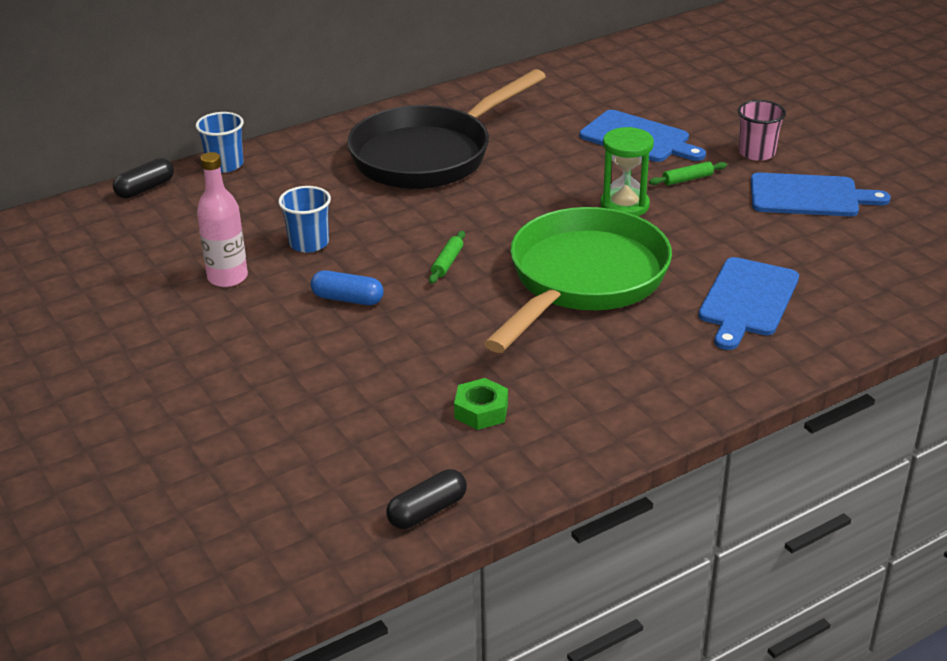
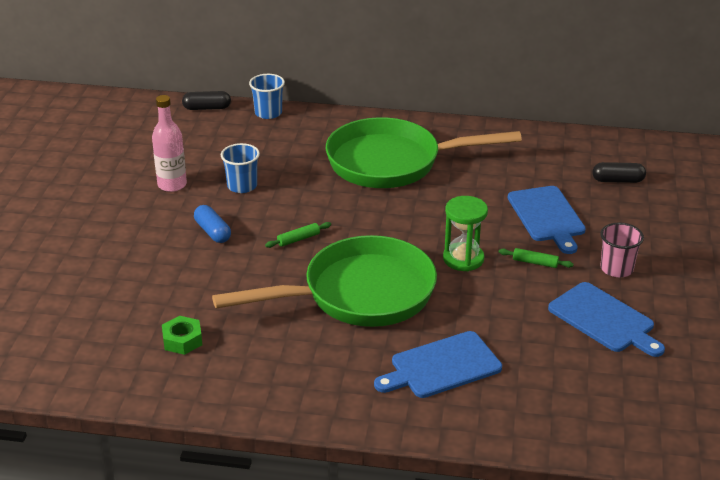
camera: 40 degrees right, 0 degrees up
(427, 511) = (74, 379): black capsule -> black capsule (617, 180)
(429, 155) = (392, 163): black pan -> green pan

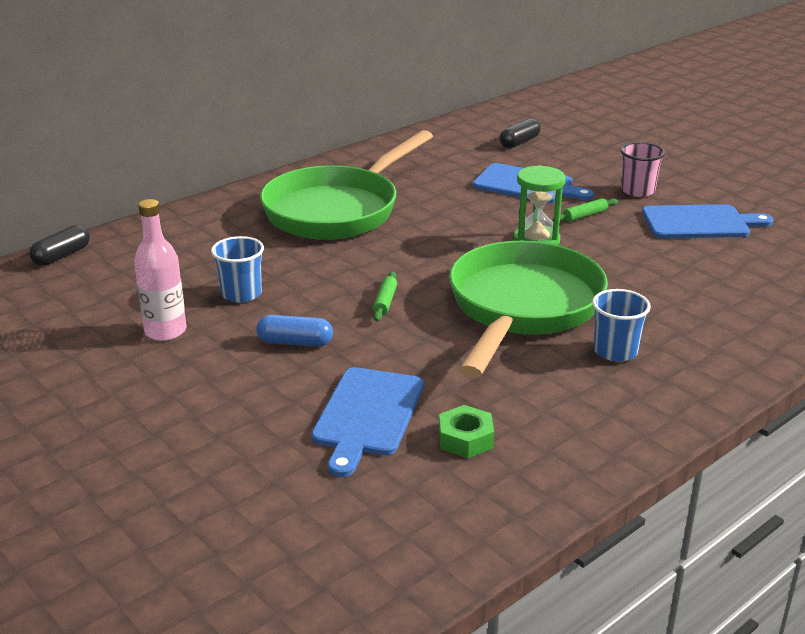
camera: 50 degrees left, 5 degrees down
(268, 113) = (139, 230): blue cup -> blue cup (615, 351)
(442, 366) = (684, 314): blue cutting board -> blue cutting board (367, 415)

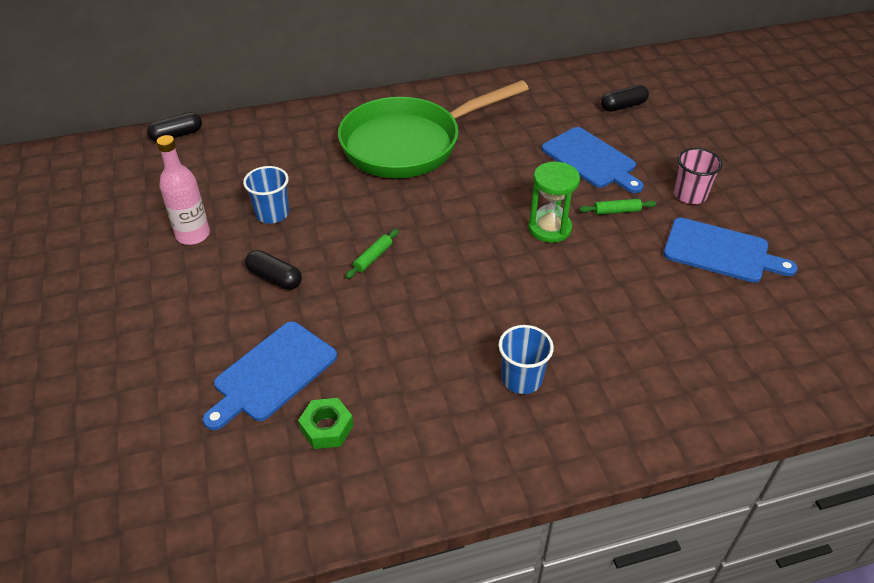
camera: 25 degrees right, 15 degrees up
(295, 342) = (274, 278): blue capsule -> black capsule
(522, 308) = (478, 302): green pan -> none

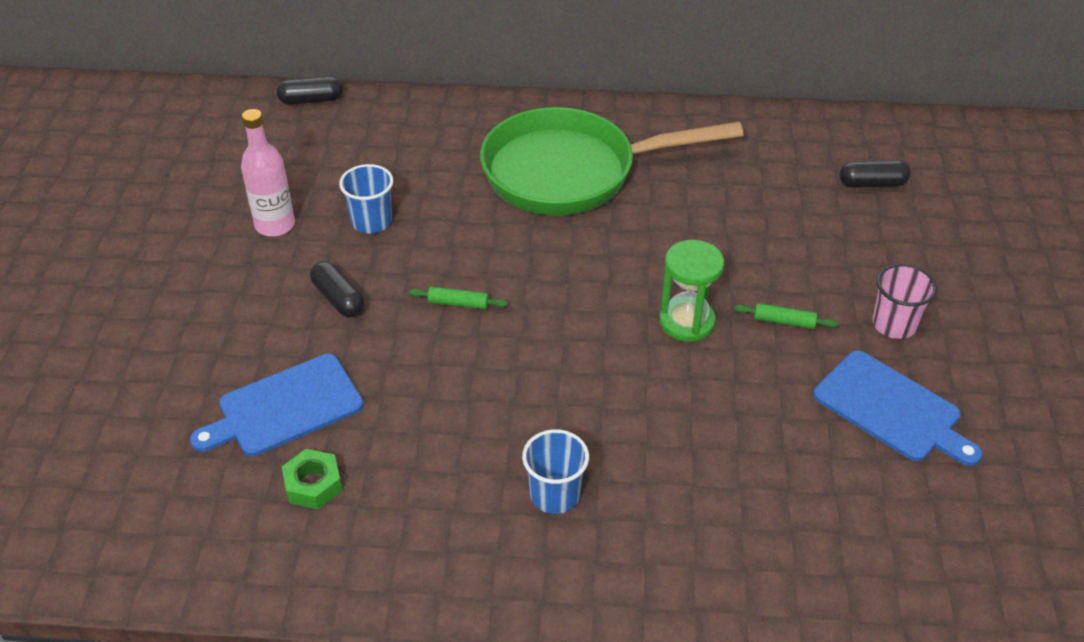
camera: 20 degrees right, 0 degrees up
(373, 258) = (458, 303): green rolling pin -> green rolling pin turned 45 degrees clockwise
(591, 160) = (788, 246): blue cutting board -> none

